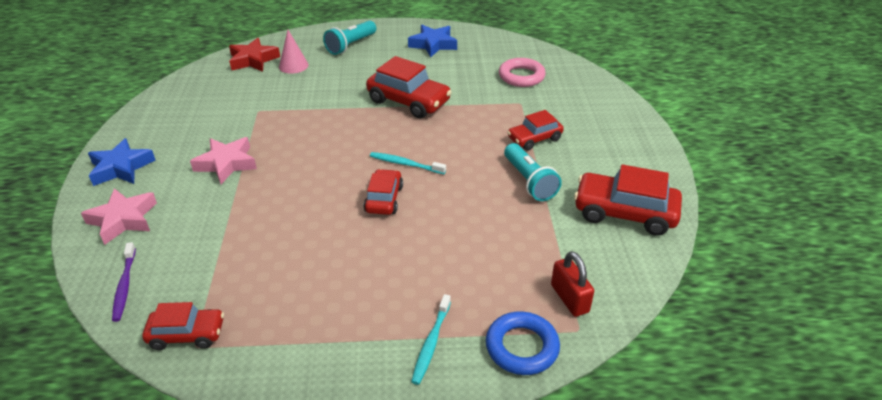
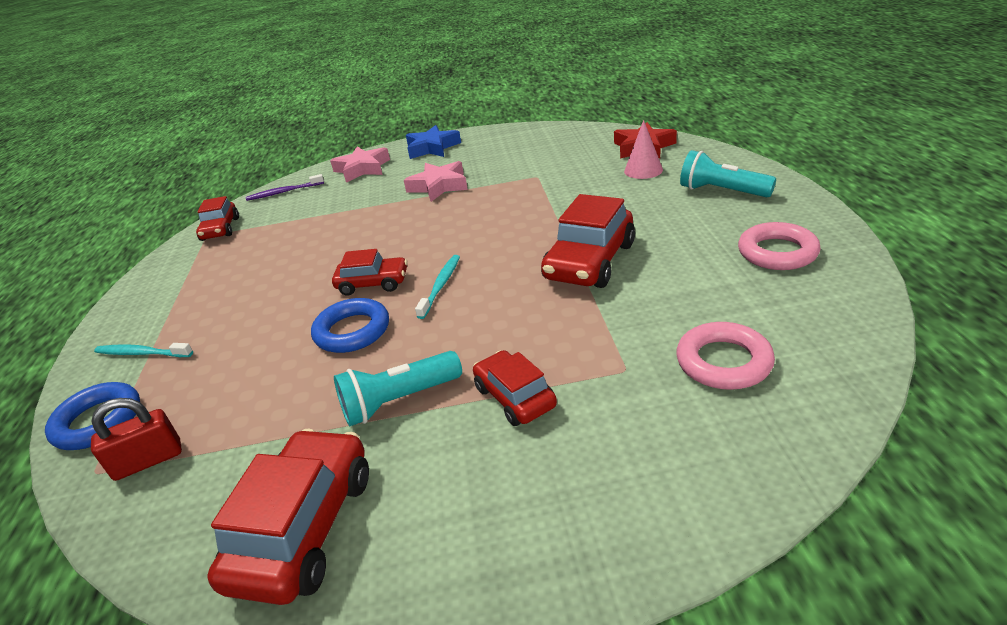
camera: 90 degrees right, 5 degrees down
(433, 44) = (777, 252): blue star -> pink ring
(447, 206) = (352, 331): none -> blue ring

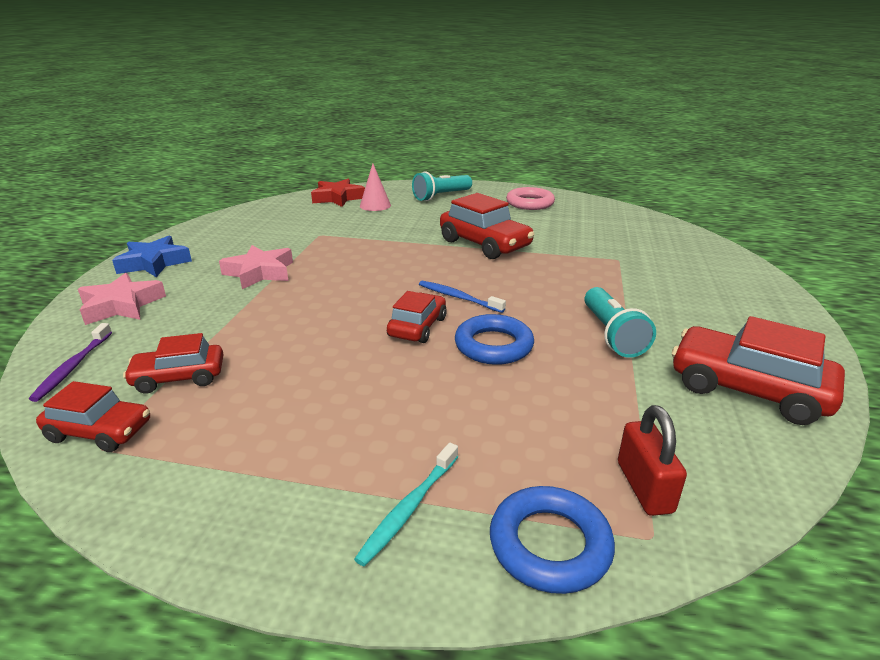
camera: 75 degrees left, 5 degrees down
(441, 285) = (458, 297): turquoise toothbrush -> blue toothbrush
(515, 397) = (629, 293): red car -> red car (179, 377)
(723, 362) = (625, 237): pink ring -> none

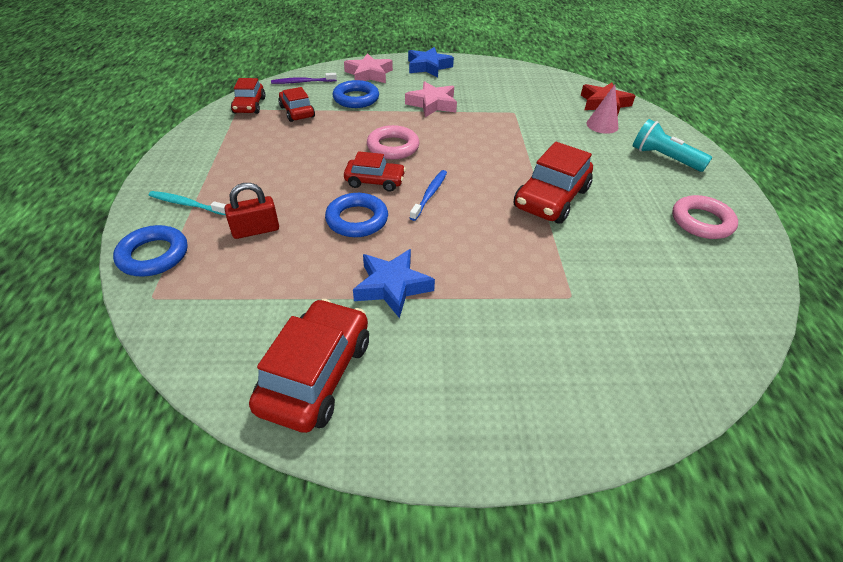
camera: 75 degrees right, 15 degrees up
(189, 322) = (356, 98): none -> blue ring
(345, 308) = (393, 147): none -> pink ring
(612, 335) = (392, 286): turquoise flashlight -> blue star
(644, 487) = (194, 296): red padlock -> red padlock (256, 230)

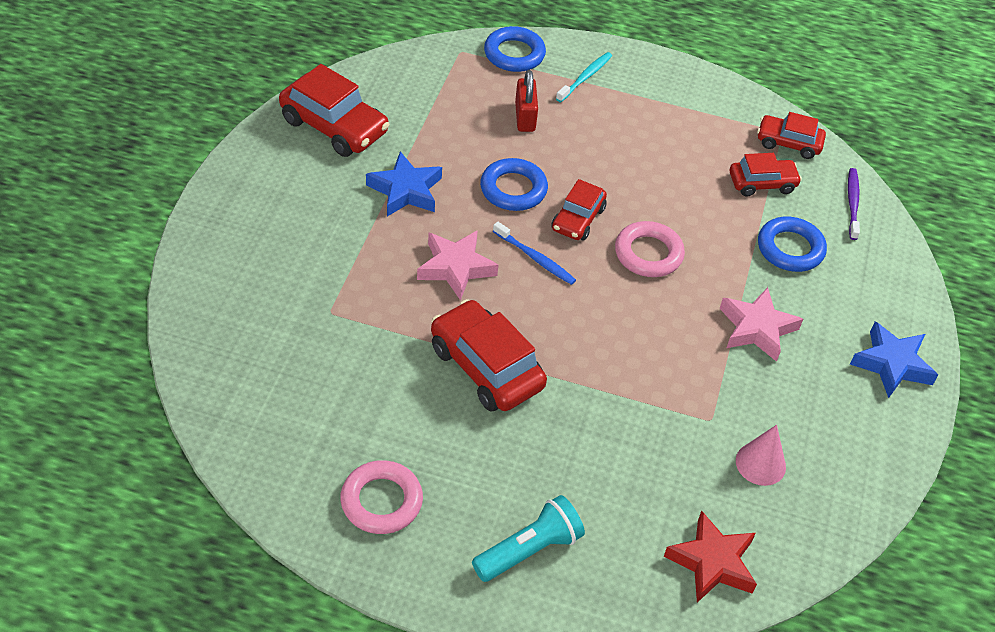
camera: 105 degrees right, 5 degrees up
(369, 74) = (871, 281): pink star -> pink star (456, 268)
(602, 125) = (643, 520): pink cone -> pink cone (760, 463)

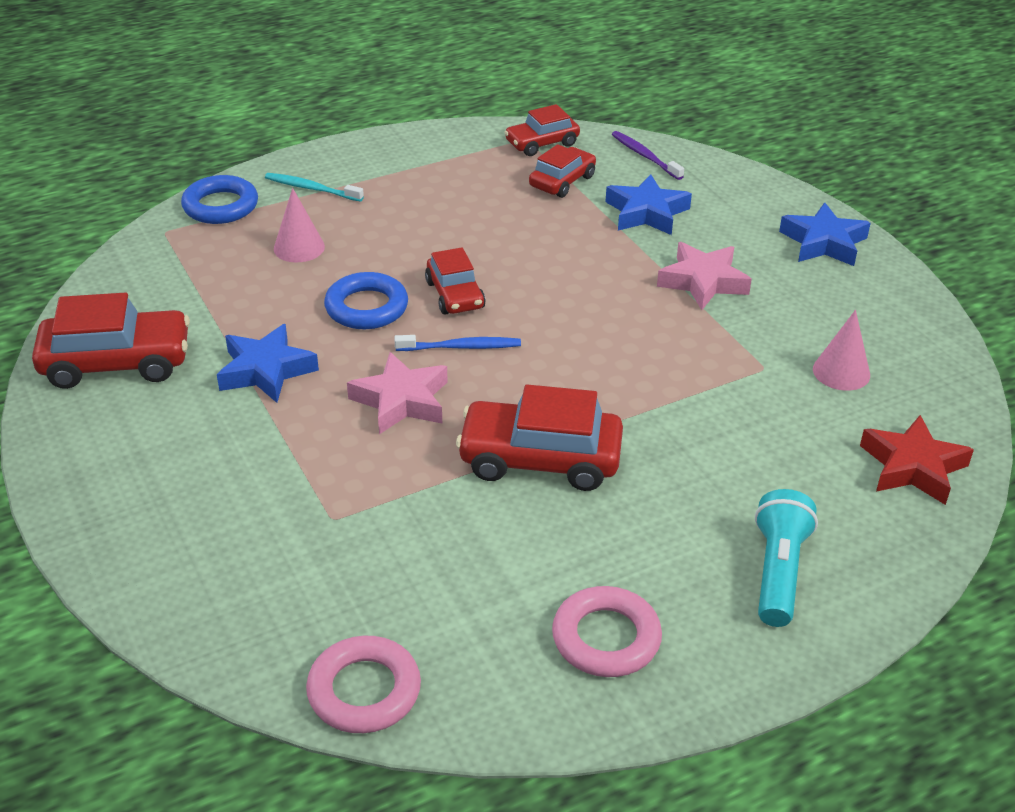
camera: 40 degrees left, 10 degrees down
(525, 117) = (299, 247): red padlock -> pink cone
(585, 77) = (311, 188): turquoise toothbrush -> turquoise toothbrush turned 60 degrees counterclockwise
(648, 254) = (548, 283): pink ring -> pink ring (364, 691)
(790, 249) = (646, 212): blue ring -> blue star

